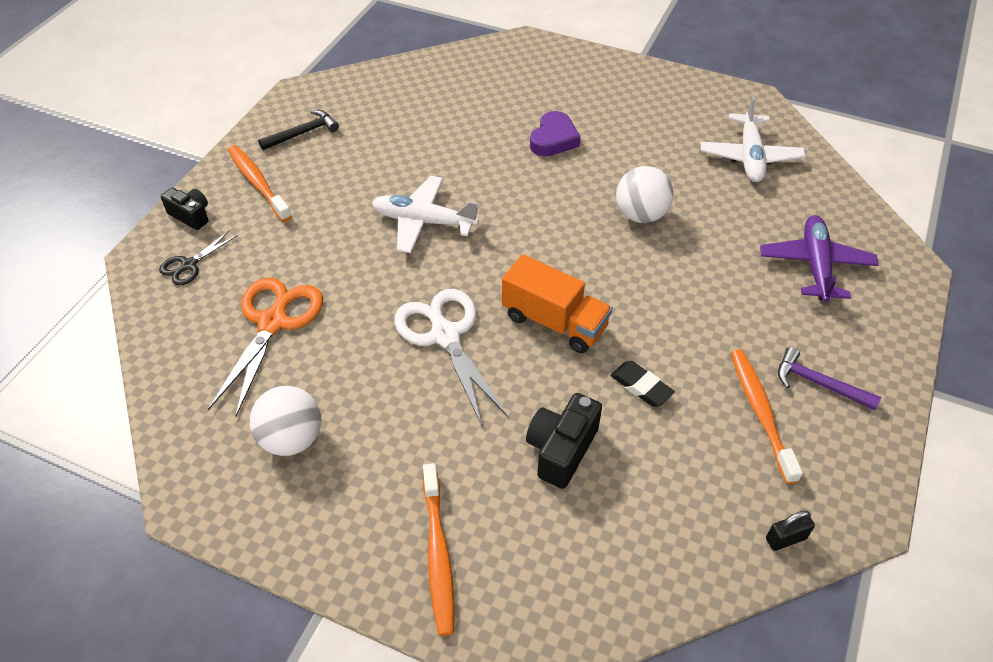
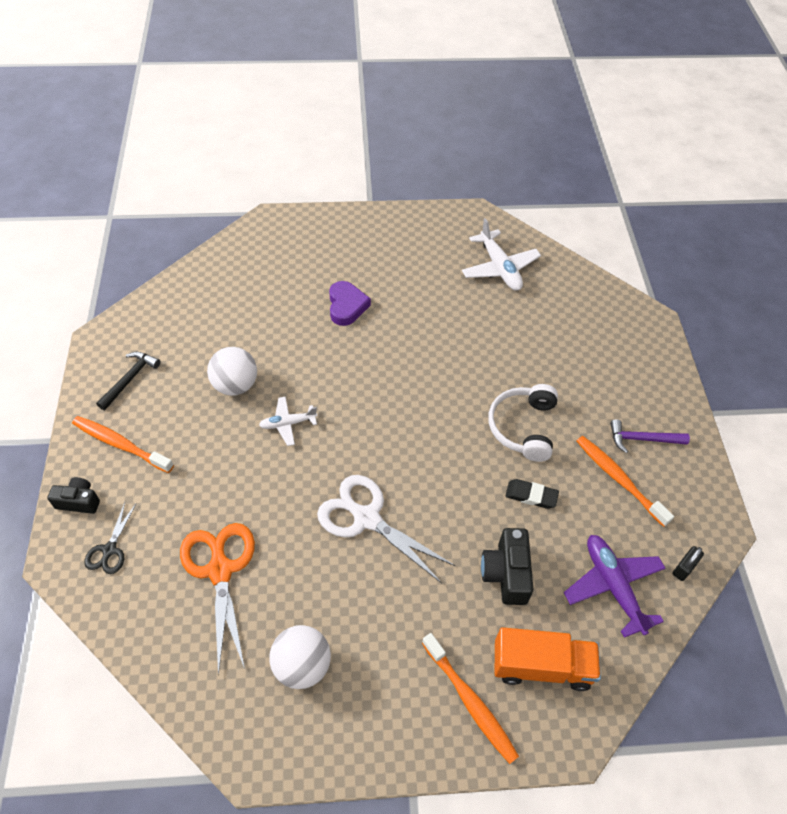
camera: 30 degrees left, 5 degrees up
(423, 222) = (288, 423): white plane -> white plane, size x0.60
(554, 322) = (440, 470): orange truck -> orange truck (541, 666)
(641, 215) = (450, 350): white ball -> white ball (235, 385)
(676, 317) = (523, 427): none -> white headphones
(815, 265) = (591, 344): purple plane -> purple plane (613, 586)

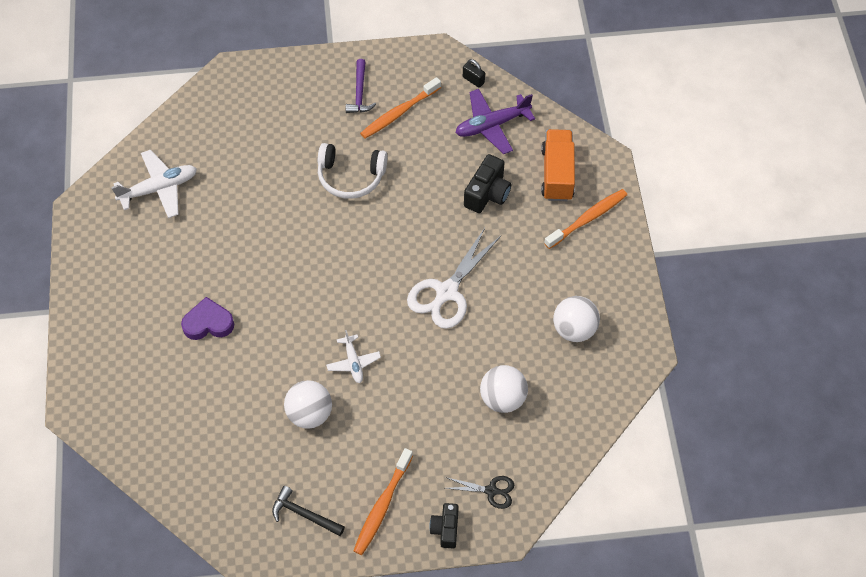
camera: 90 degrees left, 5 degrees up
(220, 570) = (502, 398): orange scissors -> white ball
(506, 573) = (487, 193): black camera -> black camera turned 60 degrees counterclockwise
(531, 496) = (418, 174): black eraser -> none

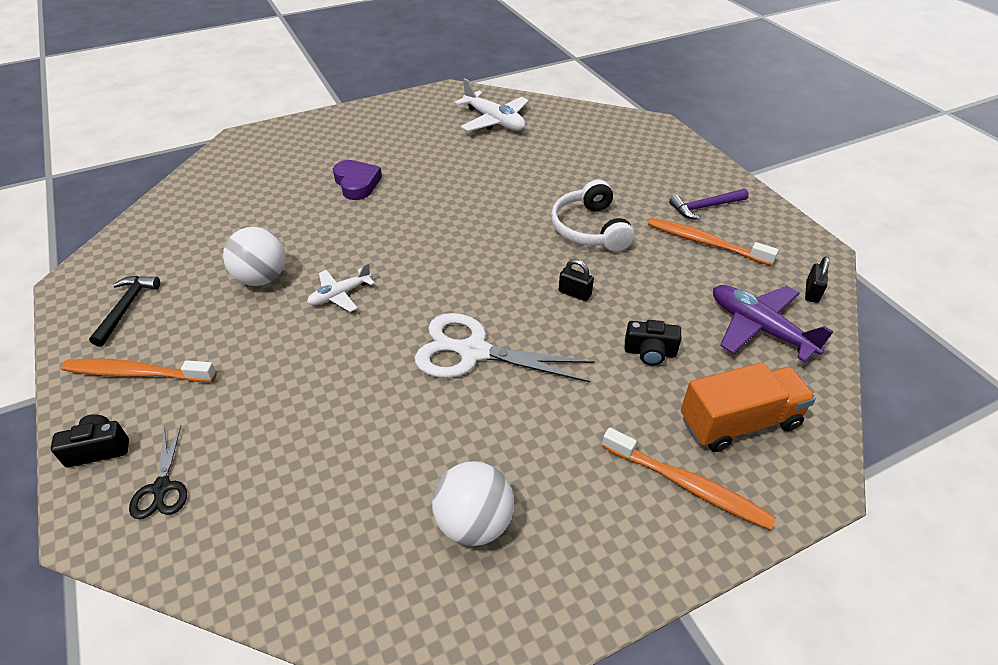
camera: 70 degrees right, 15 degrees down
(416, 213) = (574, 293): none -> black padlock
(487, 193) = (650, 352): black camera -> black camera, size x0.67
(502, 398) = (322, 459): white ball -> none

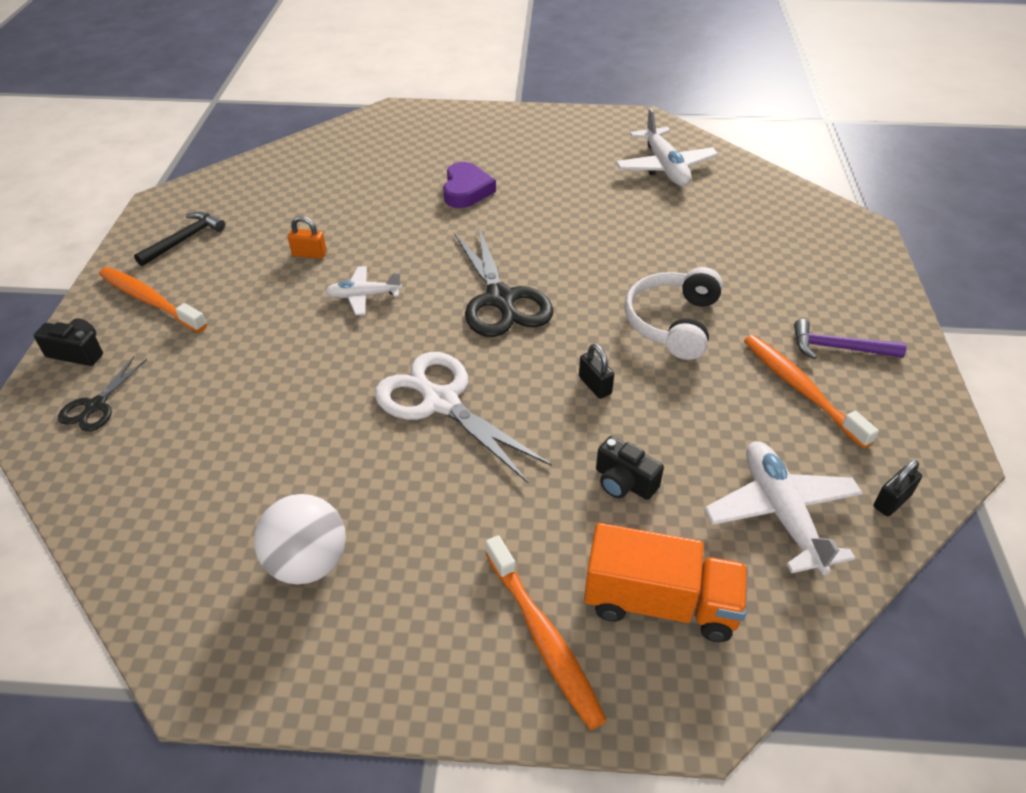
camera: 30 degrees right, 0 degrees up
(262, 278) = (309, 254): white ball -> orange padlock
(454, 257) = (500, 299): none -> black scissors
(759, 328) = (781, 513): purple plane -> white plane

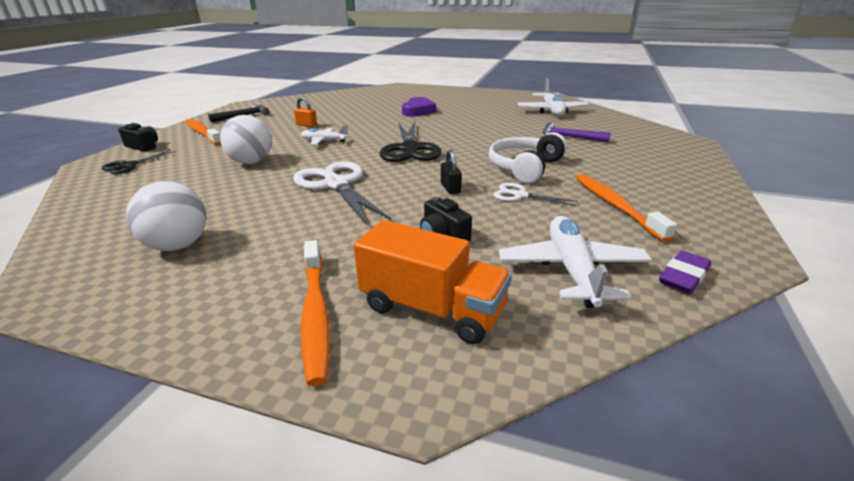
camera: 15 degrees right, 15 degrees down
(285, 368) = (251, 162): none -> white ball
(686, 386) = (520, 195): none -> white scissors
(838, 348) = (655, 189): purple hammer -> purple hammer (569, 137)
(891, 501) = (683, 276): black padlock -> purple eraser

